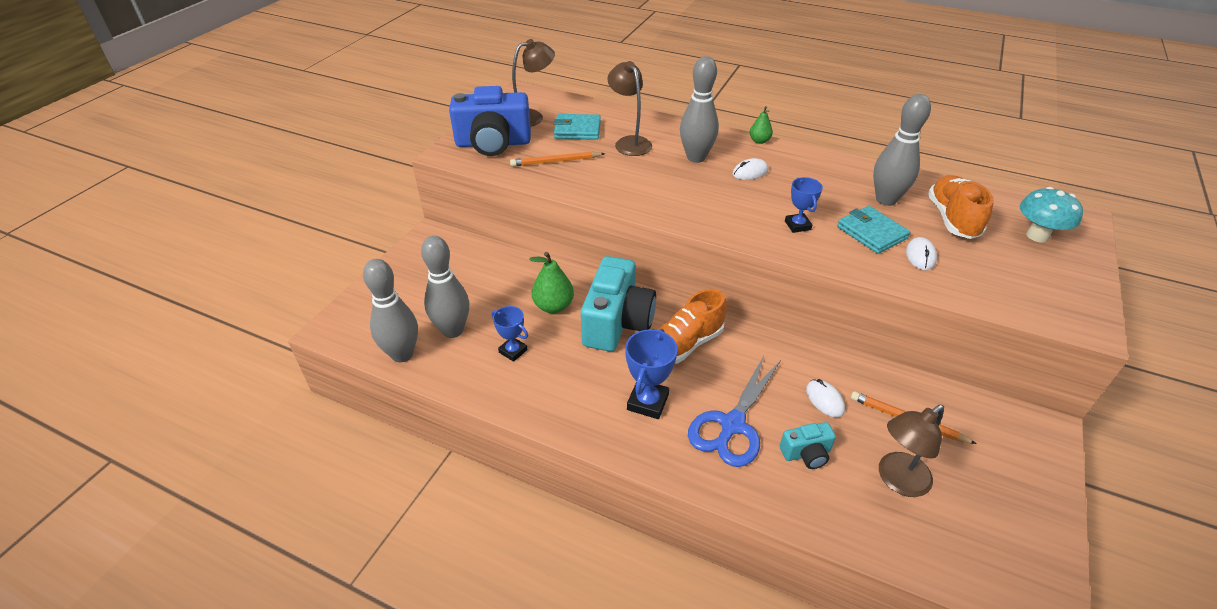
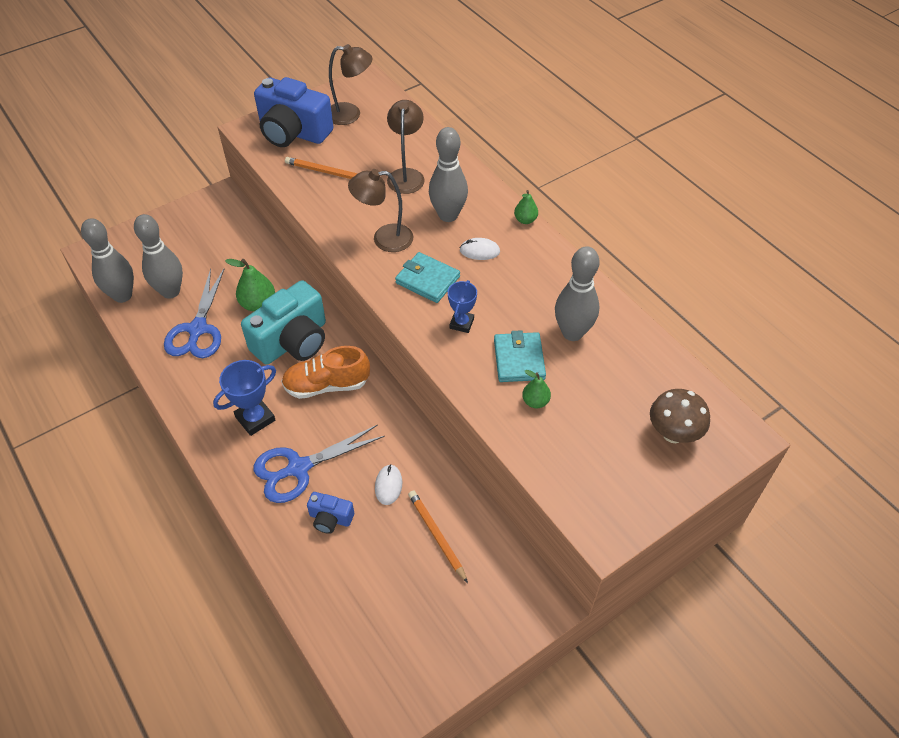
camera: 30 degrees right, 10 degrees up
(513, 351) = (197, 329): blue trophy -> blue scissors
(577, 130) = (375, 144): turquoise wallet -> turquoise wallet (427, 280)
(806, 454) = (330, 518): turquoise camera -> blue camera
(897, 480) = (376, 575): brown lamp -> brown lamp (384, 238)
(920, 256) = (535, 401): white mouse -> green pear
(952, 219) = (611, 380): orange shoe -> none
(1037, 236) = (673, 433): turquoise mushroom -> brown mushroom

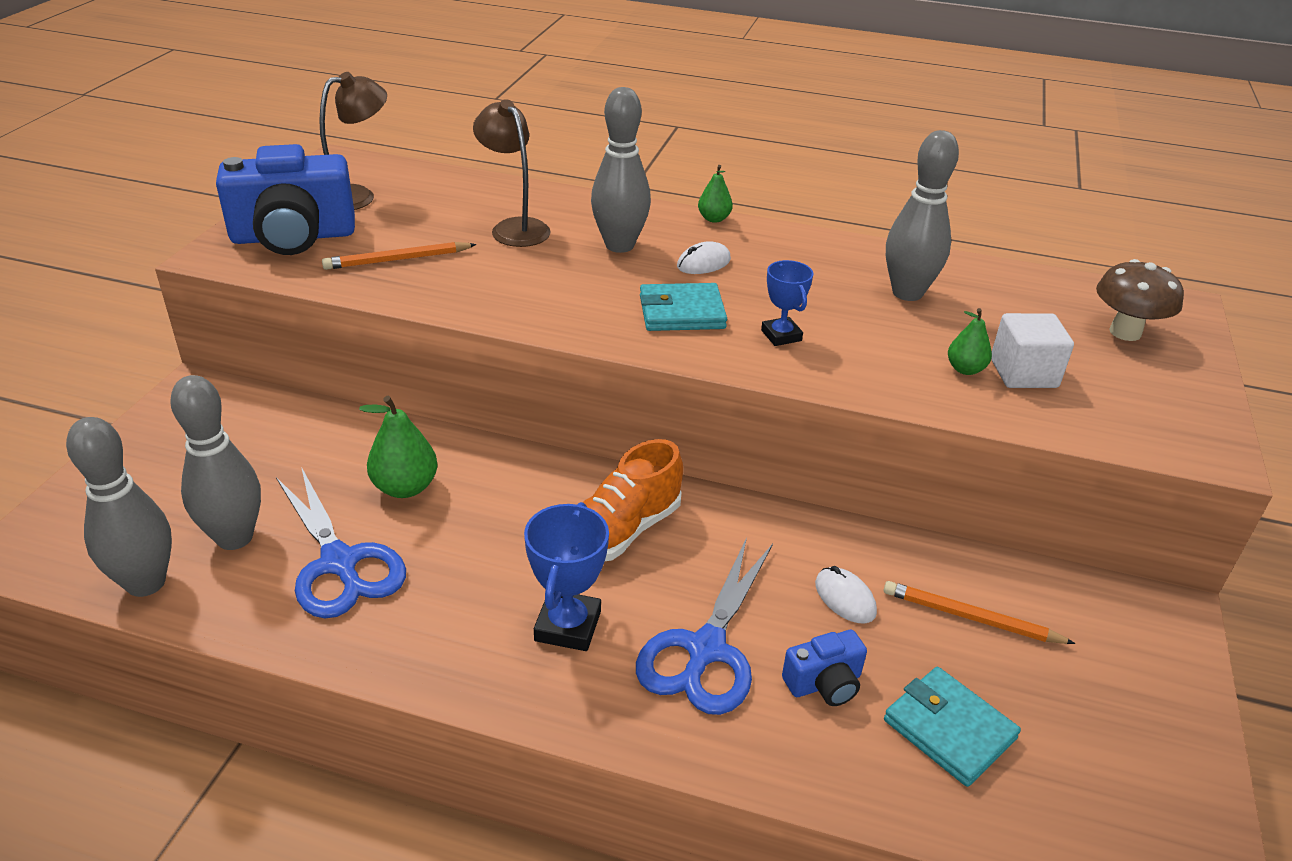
camera: 40 degrees left, 15 degrees down
(292, 341) = (511, 505): turquoise camera -> none
(384, 238) = (570, 295): brown lamp -> none
(519, 359) = (891, 340): turquoise wallet -> turquoise wallet (949, 729)
(566, 423) = (1023, 373): none -> white cube

